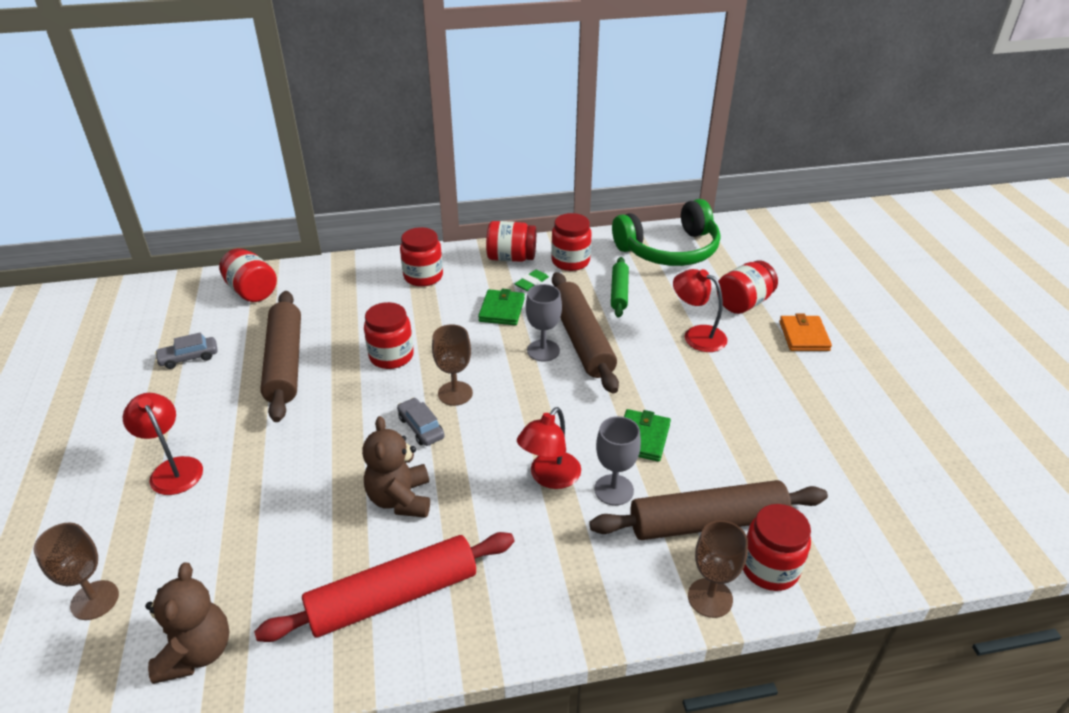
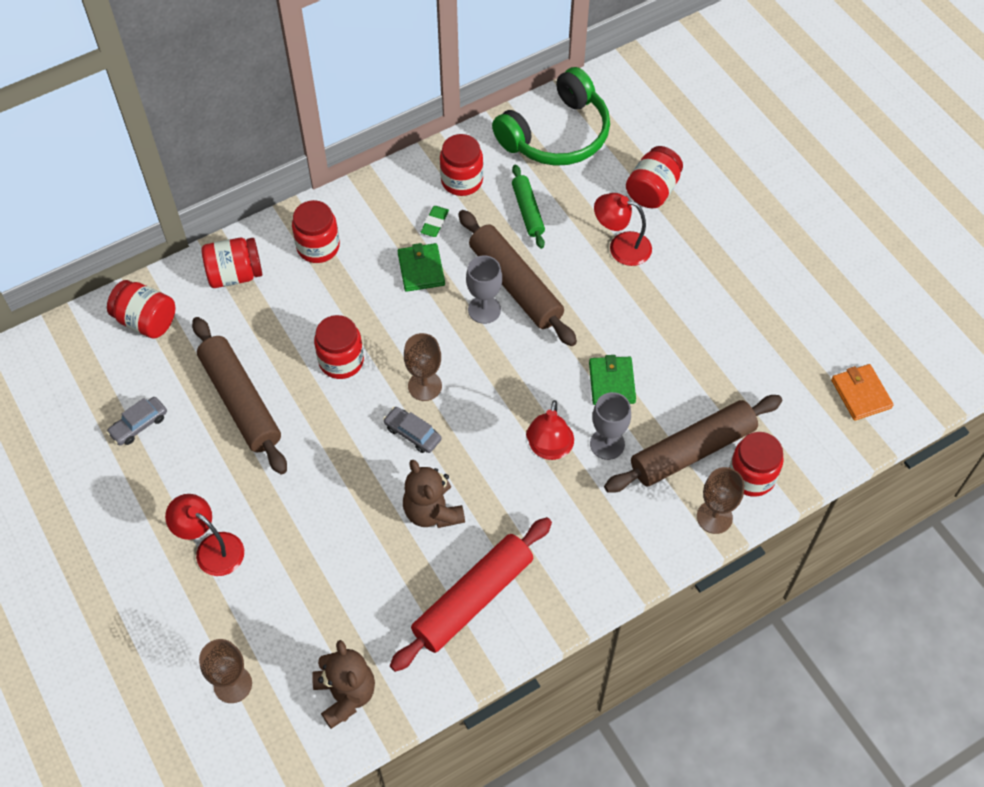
camera: 20 degrees left, 20 degrees up
(511, 258) = (398, 193): red jar -> red jar (235, 274)
(804, 336) = (719, 218): orange wallet -> orange wallet (860, 394)

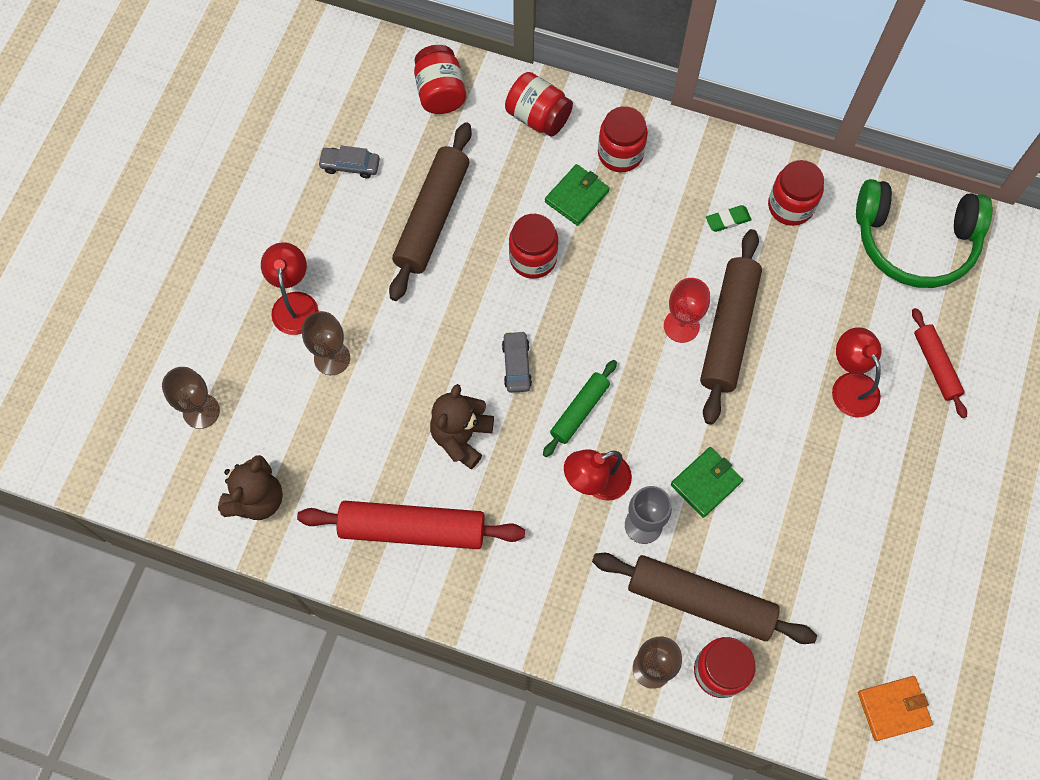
camera: 50 degrees right, 10 degrees up
(421, 269) = (673, 246): green wallet -> green wallet (577, 196)
(425, 386) = (567, 339): brown goblet -> brown goblet (332, 358)
(484, 309) = (681, 326): grey goblet -> red goblet
(528, 211) = (812, 281): green rolling pin -> green rolling pin (579, 411)
(652, 190) = (935, 366): red jar -> red rolling pin
(860, 394) = (893, 708): orange wallet -> orange wallet turned 45 degrees clockwise

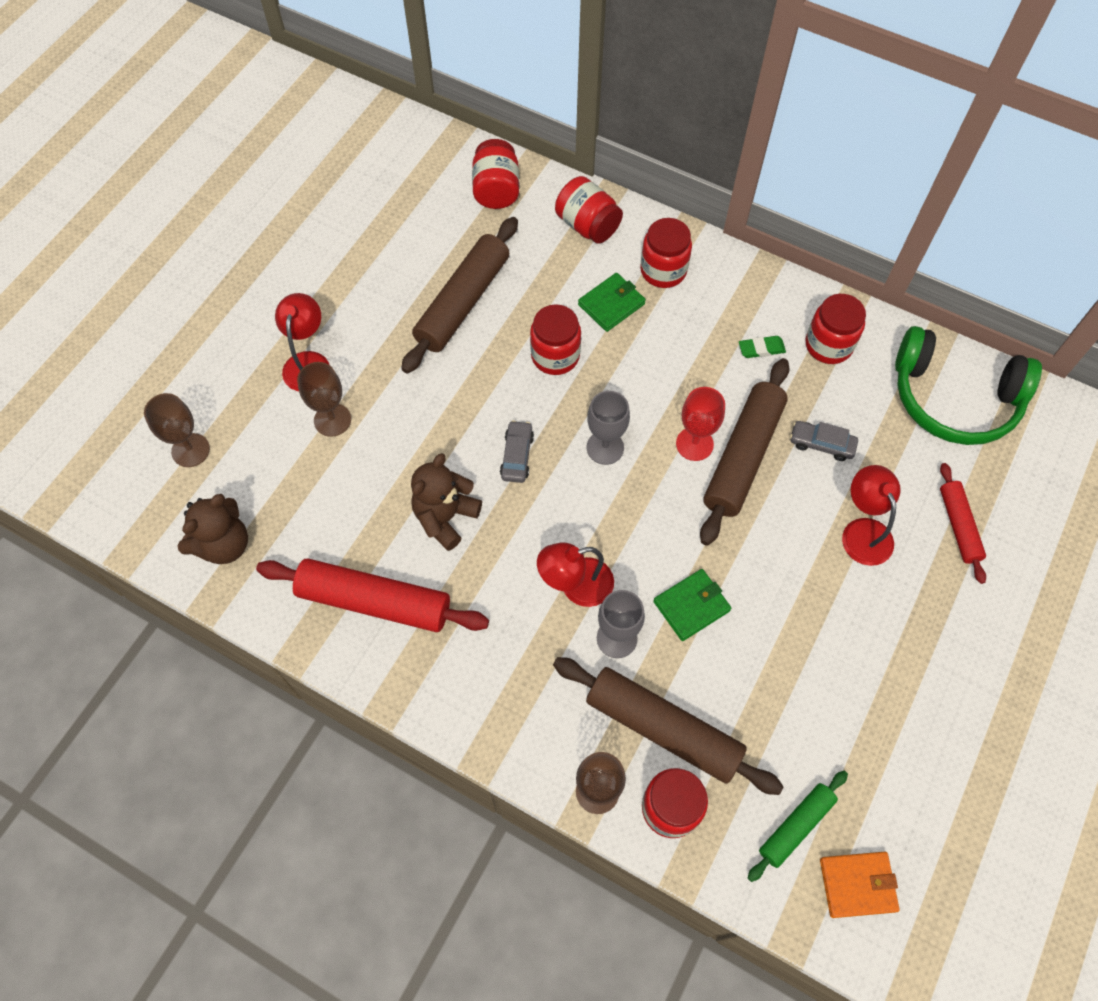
camera: 10 degrees right, 5 degrees down
(350, 165) = (393, 243): grey car -> grey car (821, 444)
(579, 411) = (572, 511): green rolling pin -> green rolling pin (796, 826)
(598, 343) = (605, 447): none -> grey goblet

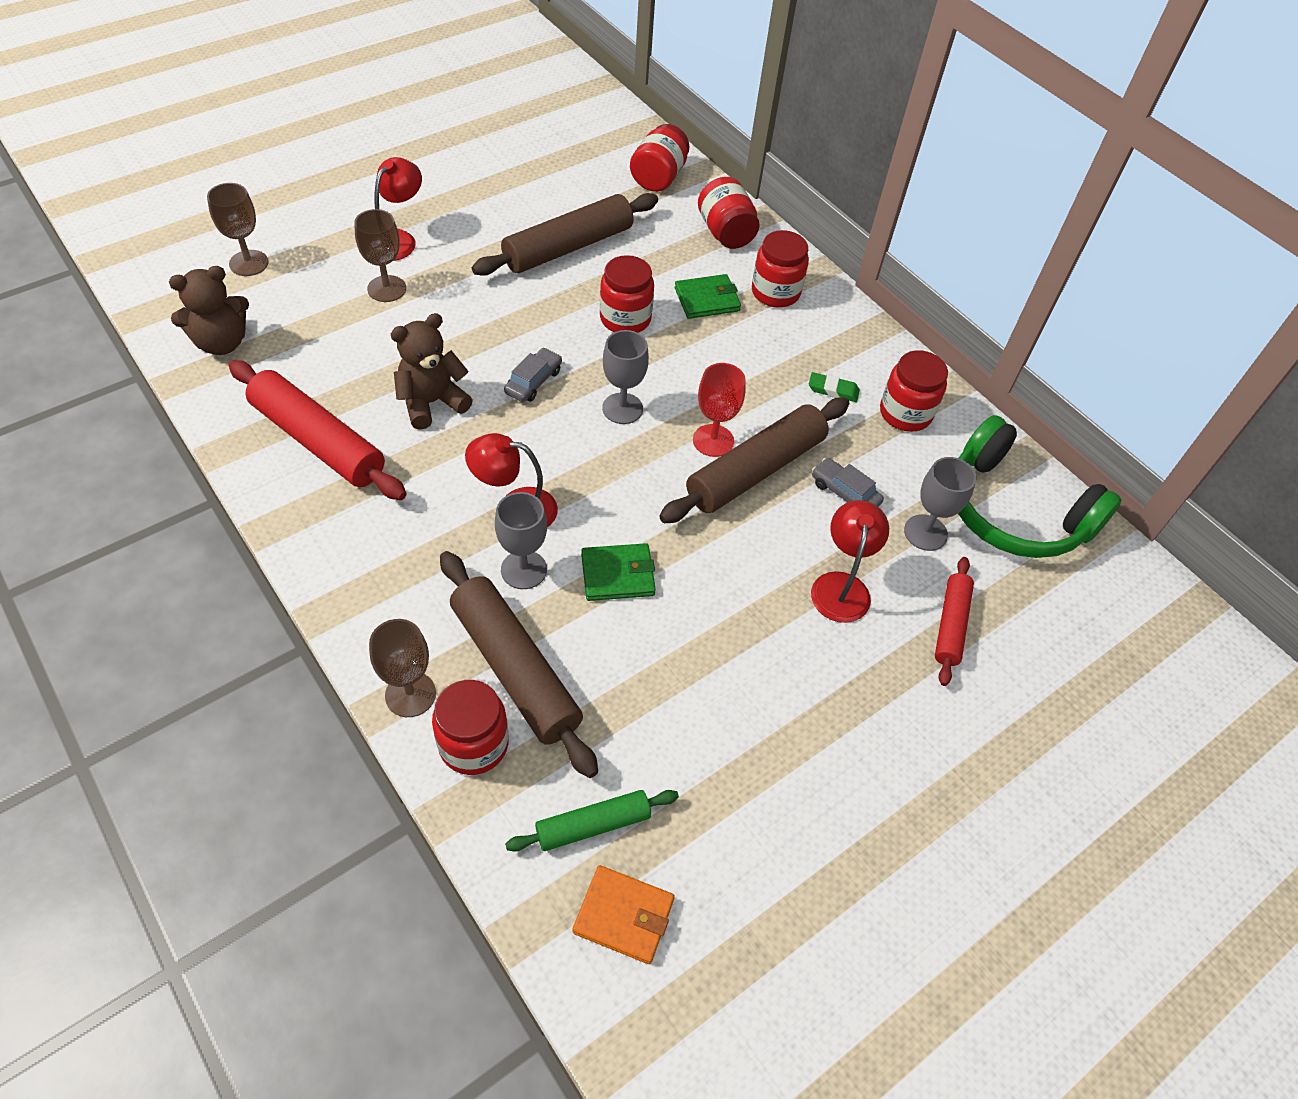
camera: 20 degrees right, 10 degrees down
(900, 451) = (925, 532): none -> grey goblet

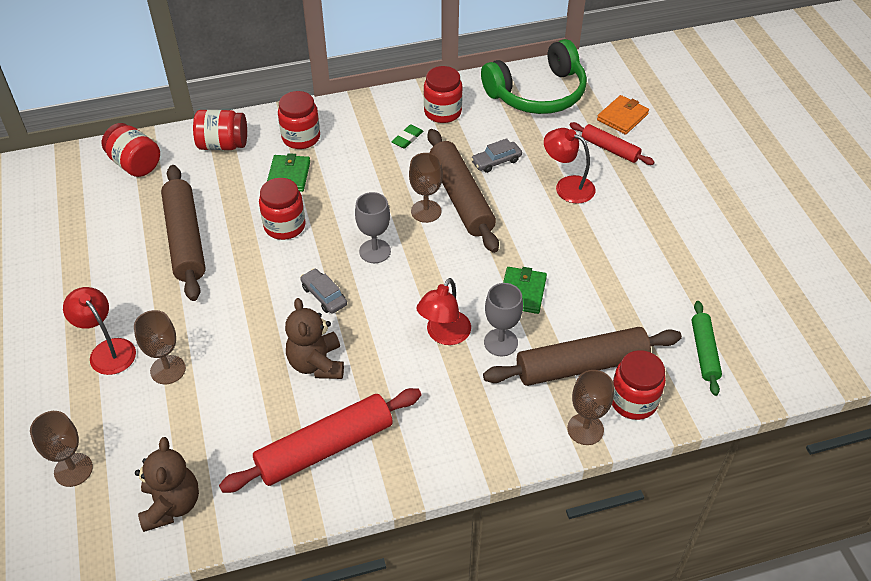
camera: 65 degrees left, 5 degrees down
(623, 915) = (764, 352): orange wallet -> orange wallet (622, 117)
(713, 440) = (426, 211): red goblet -> brown goblet
(925, 532) = (540, 136): grey goblet -> none

